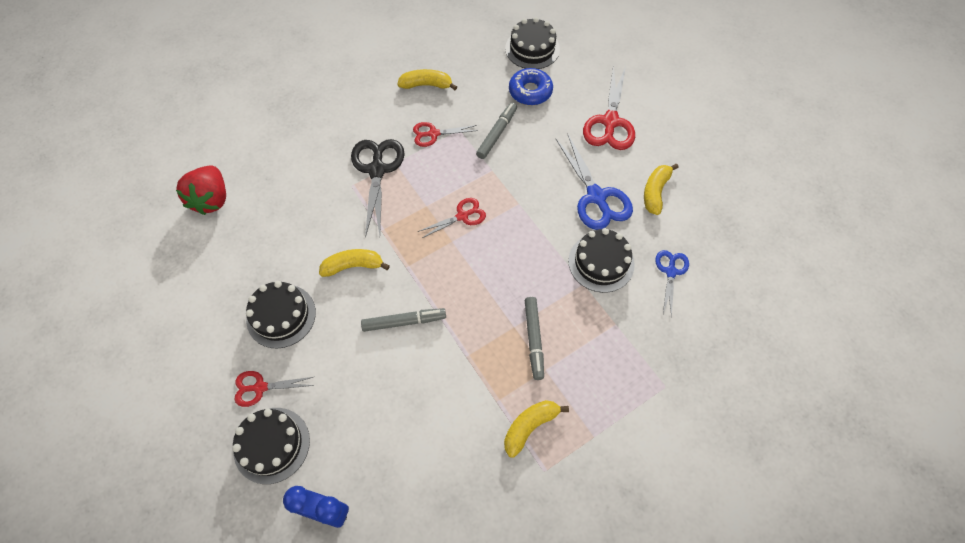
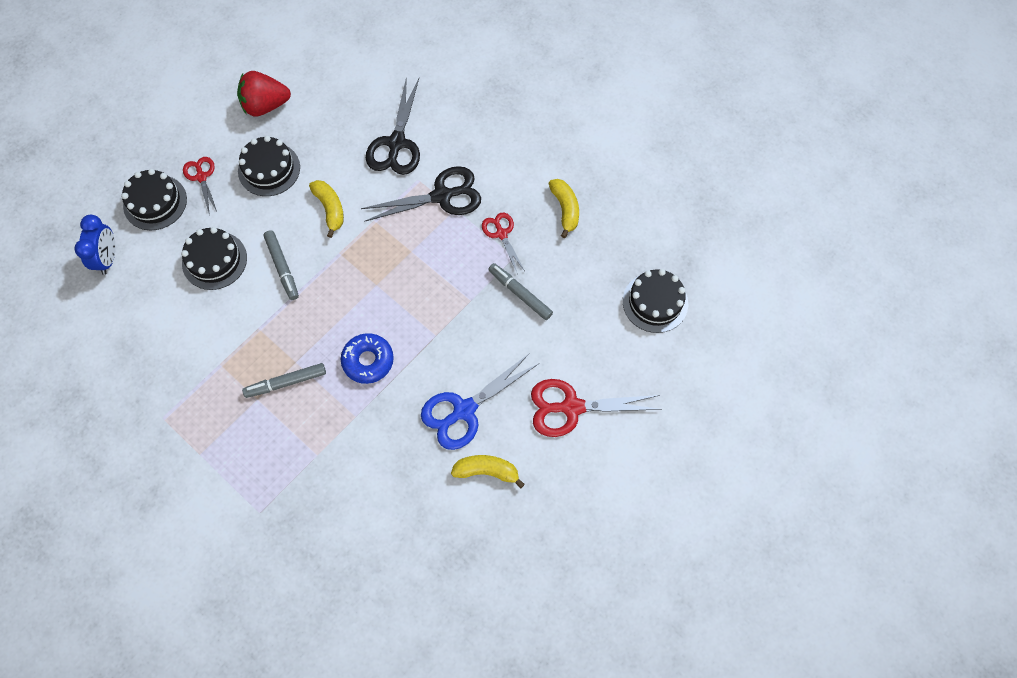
camera: 75 degrees right, 5 degrees up
(211, 199) = (373, 74): red strawberry -> red strawberry (265, 105)
(303, 195) = (396, 143): none -> black scissors
(462, 216) = (407, 287): red scissors -> none
(497, 133) = (520, 294): grey marker -> grey marker turned 150 degrees counterclockwise
(529, 427) = (200, 397): yellow banana -> none
(530, 91) = (589, 314): blue donut -> blue donut (368, 361)
(601, 262) = (384, 429): black cake -> black cake (214, 260)
(670, 271) = (388, 501): blue scissors -> none

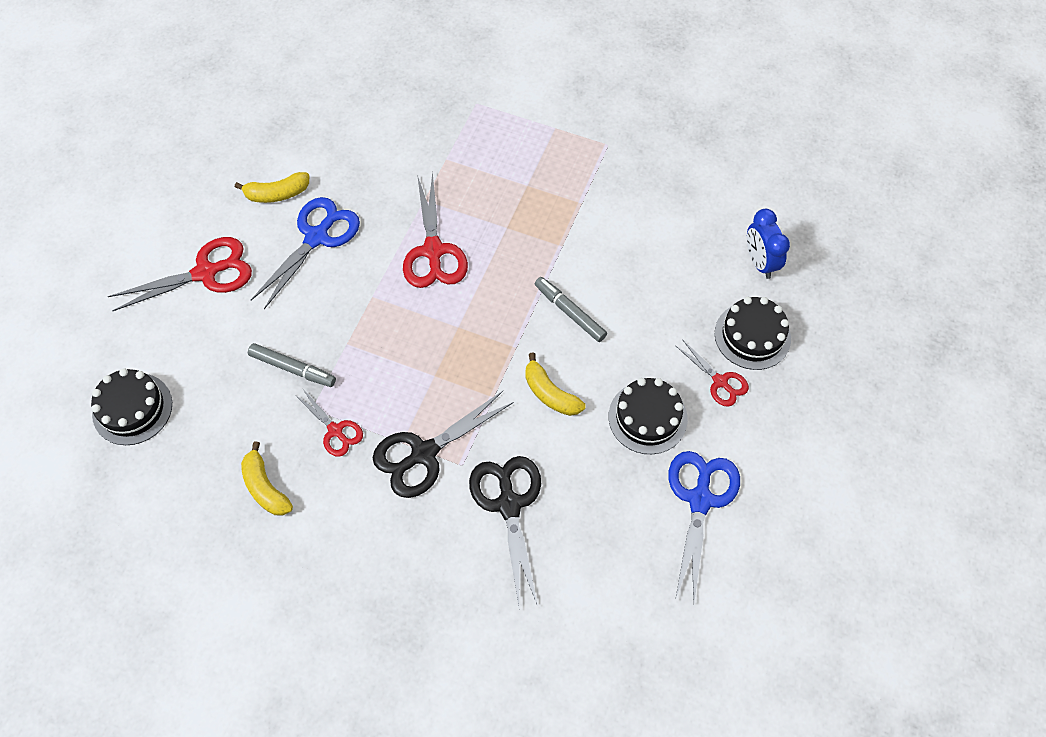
camera: 160 degrees right, 5 degrees down
(214, 260) = (647, 296): black cake -> none
(265, 105) = (700, 499): red strawberry -> blue scissors
(286, 383) = (506, 207): grey marker -> none
(368, 361) = (433, 251): blue donut -> red scissors

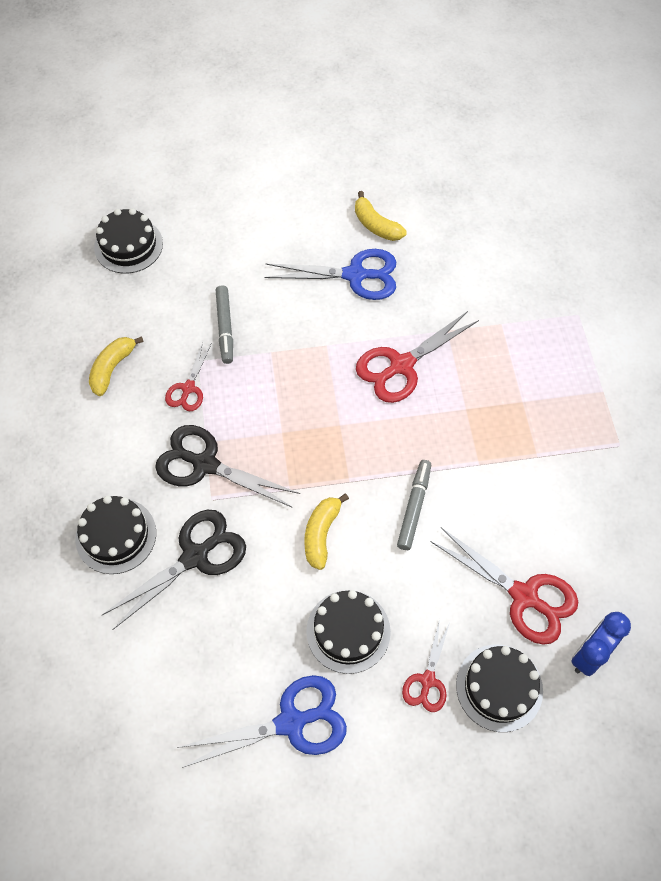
camera: 60 degrees right, 0 degrees up
(206, 273) = (271, 222): red scissors -> red scissors (524, 596)
(446, 563) = (116, 535): none -> black cake

